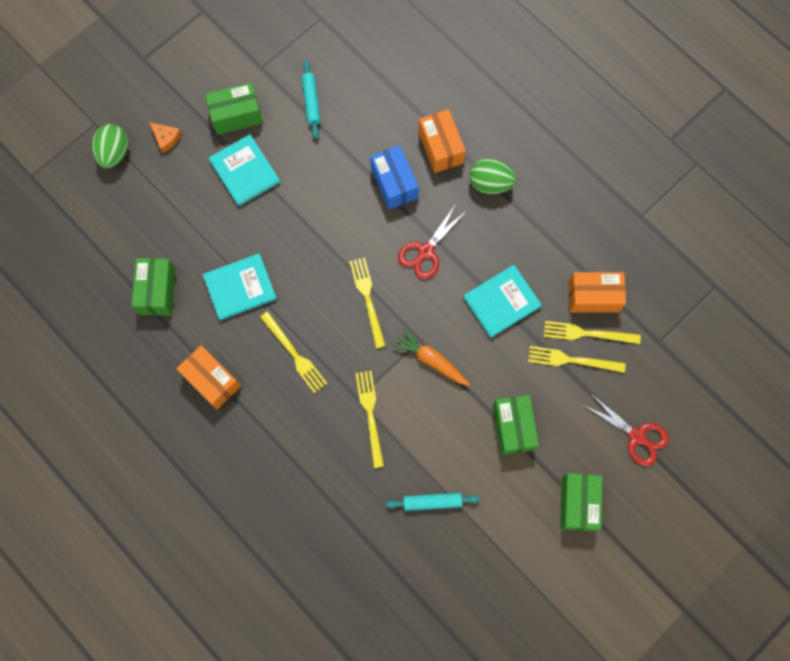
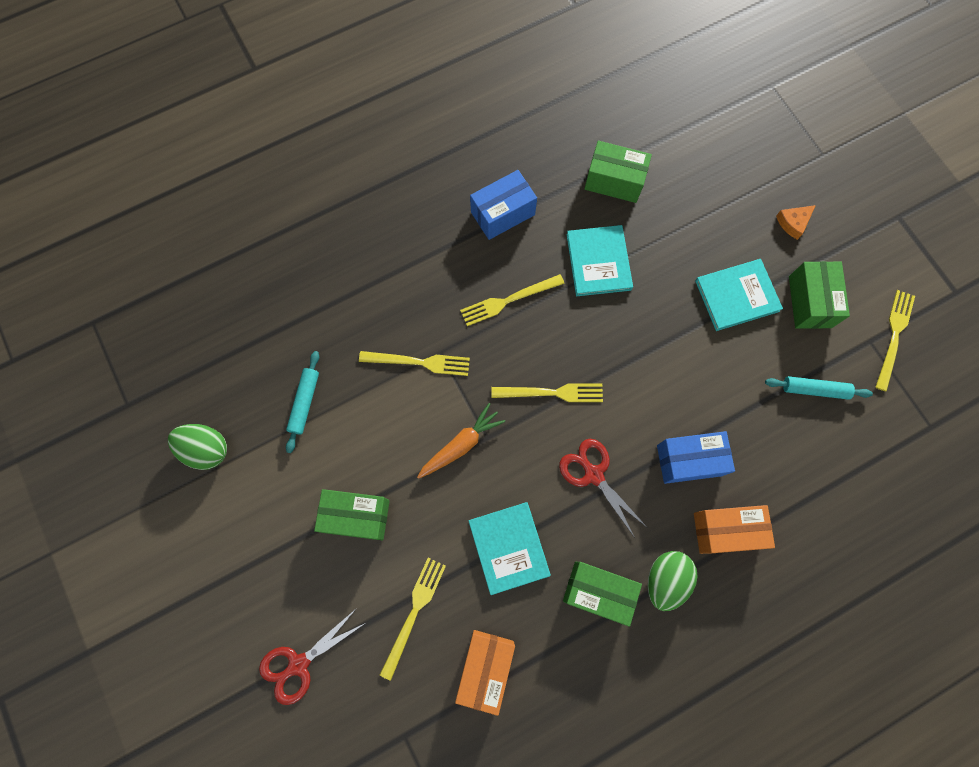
camera: 105 degrees right, 0 degrees up
(114, 153) = (784, 168): green egg -> green egg (206, 449)
(211, 380) = (502, 213): orange box -> blue box
(578, 503) = (247, 565): green box -> green box (598, 591)
(587, 333) = (441, 644): yellow fork -> yellow fork (894, 336)

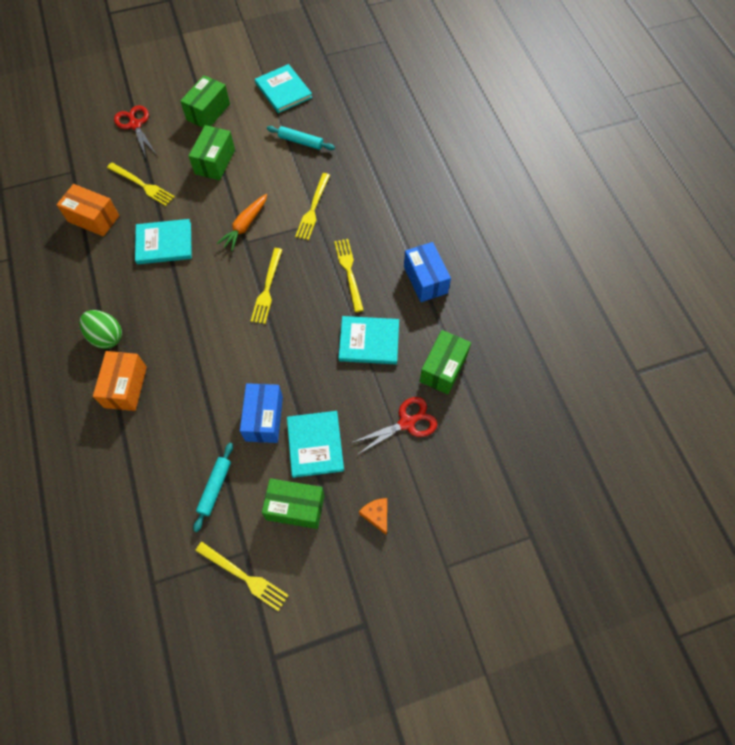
camera: 100 degrees right, 10 degrees down
(206, 449) = (283, 90): green egg -> turquoise book
(461, 444) = (245, 226): orange carrot -> orange carrot turned 60 degrees clockwise
(593, 474) = (197, 305): red scissors -> red scissors (407, 423)
(598, 591) = (115, 292): green box -> green box (208, 112)
(689, 460) = (187, 373): blue box -> blue box (264, 418)

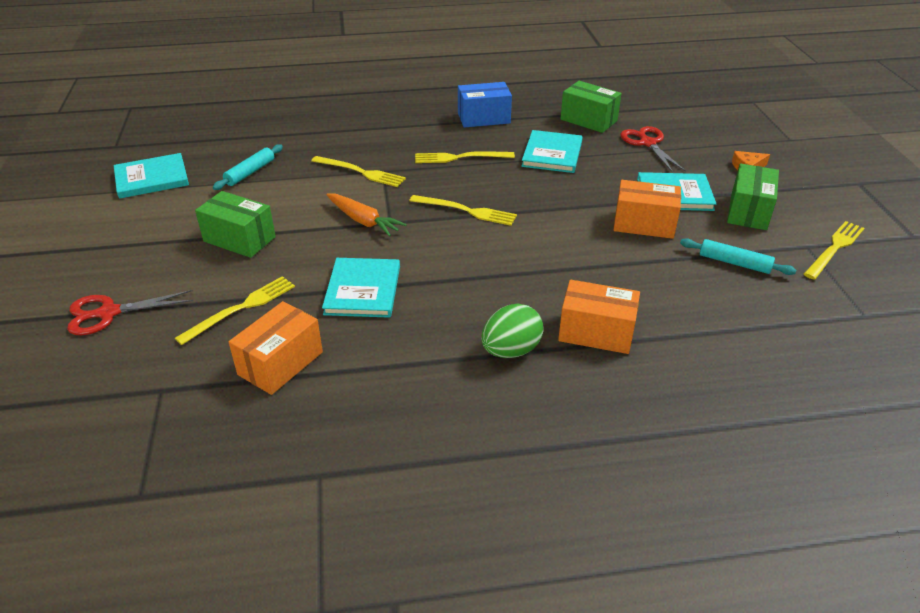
camera: 80 degrees left, 25 degrees down
(208, 112) = (140, 240): green box -> none
(264, 418) = (644, 224): blue box -> orange box

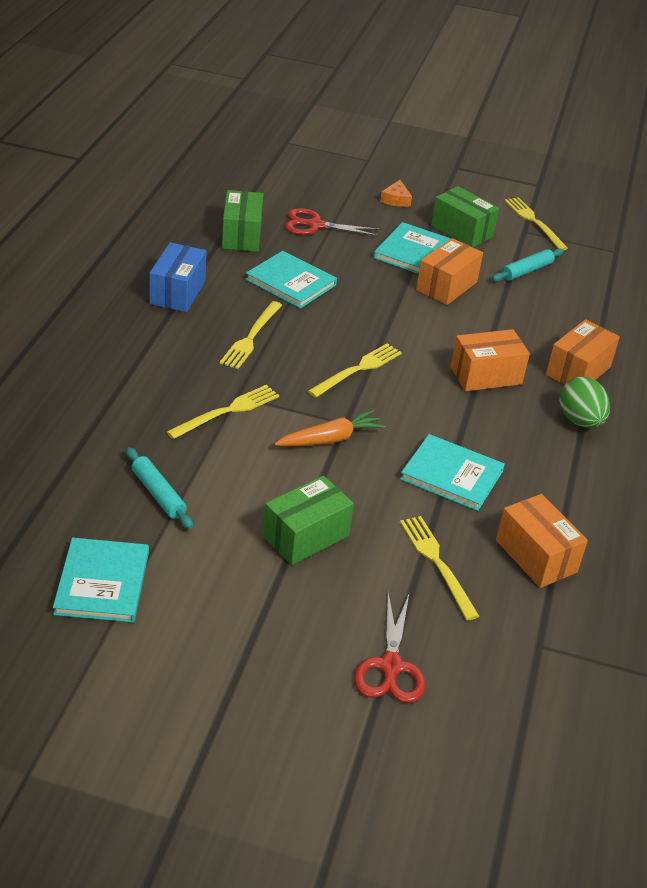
camera: 70 degrees left, 0 degrees up
(526, 276) = (486, 375): none -> orange box
(588, 120) = (242, 235): green box -> green box turned 60 degrees counterclockwise

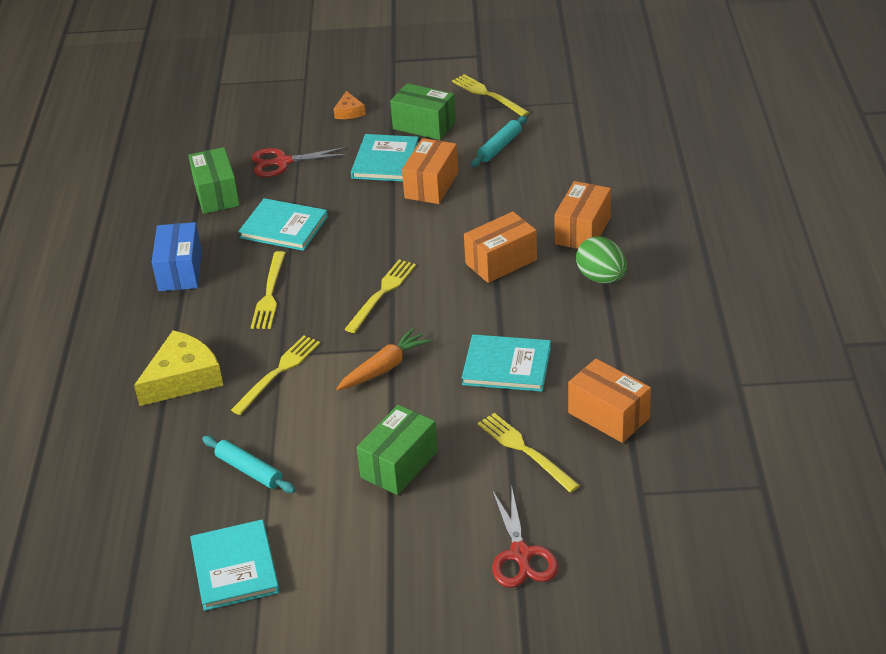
camera: 10 degrees left, 0 degrees up
(135, 389) = (183, 378): none -> yellow cheese

